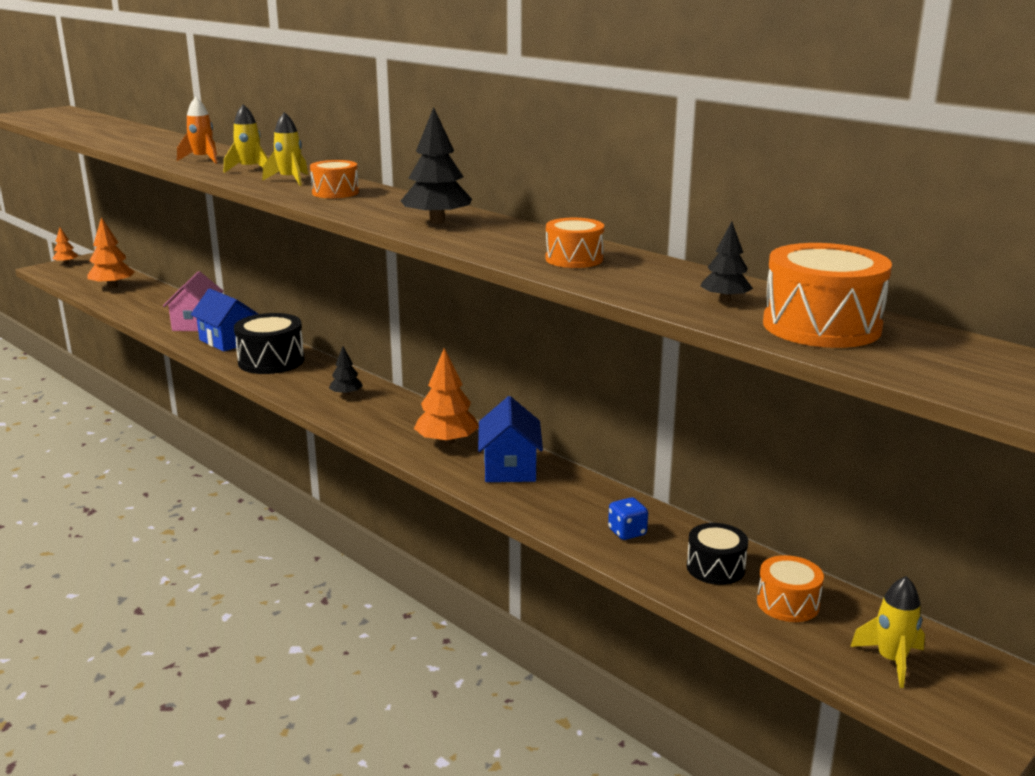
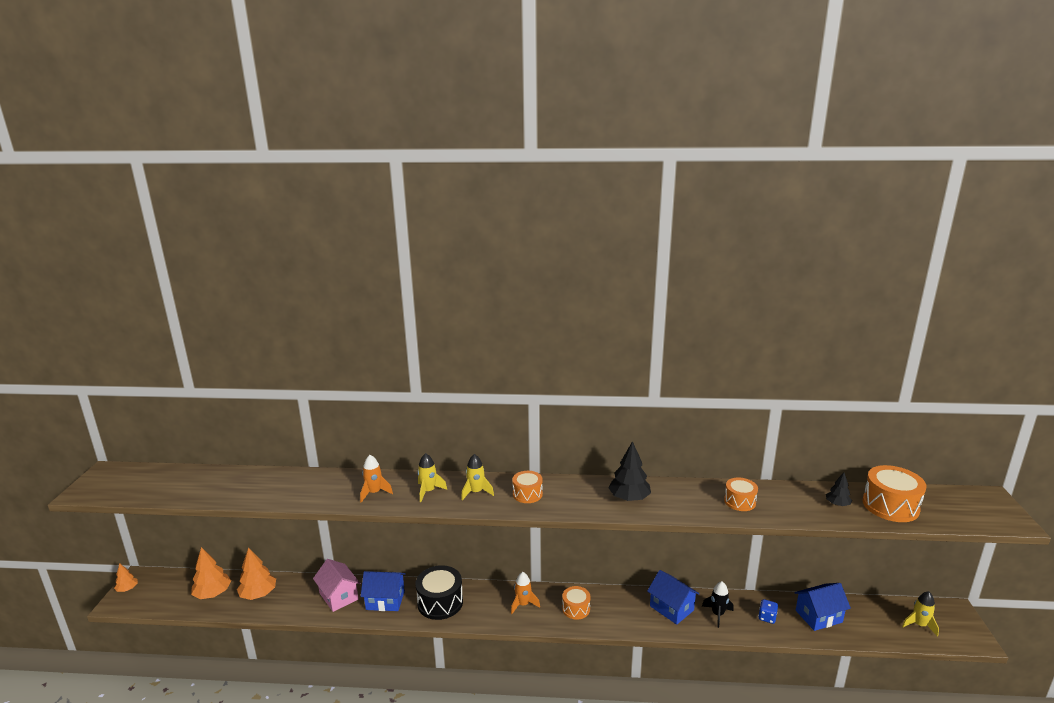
camera: 40 degrees left, 0 degrees up
(346, 394) = (523, 604): black tree -> orange rocket
(447, 442) = (621, 608): orange tree -> orange tree (258, 594)
(560, 498) = (717, 614): none -> black rocket
(715, 568) = (818, 616): black drum -> blue house
(788, 603) = (861, 619): orange drum -> orange drum (576, 609)

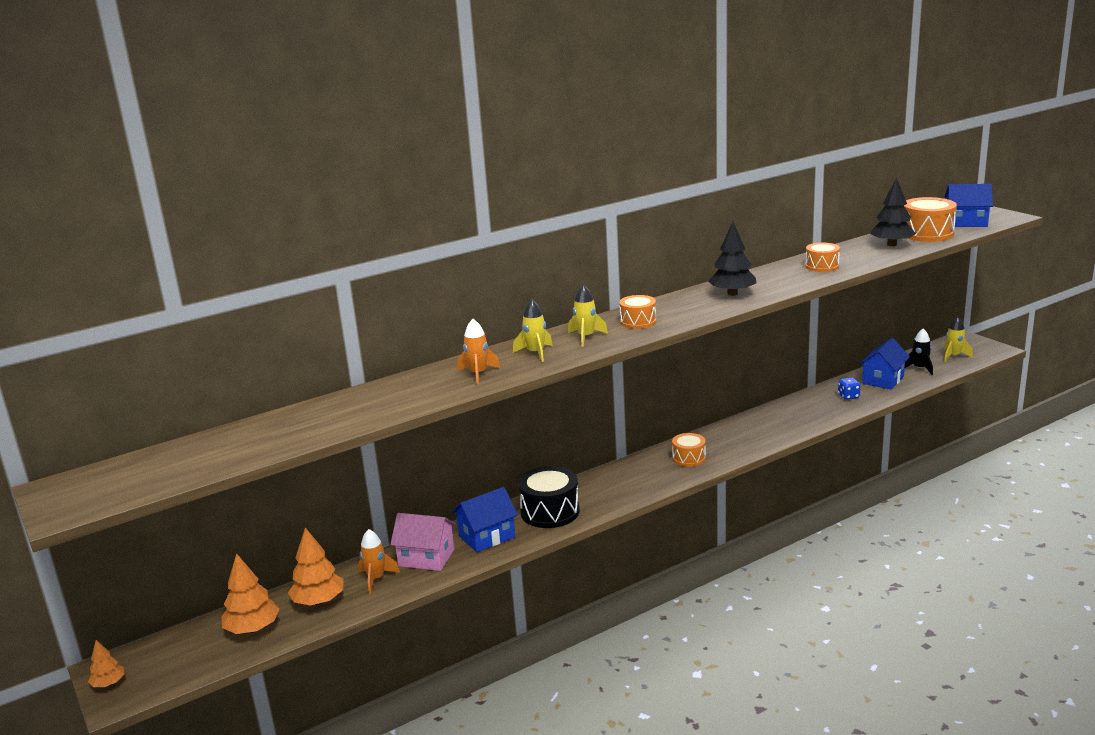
camera: 35 degrees left, 0 degrees up
(523, 604) = (635, 477): orange rocket -> orange rocket (376, 578)
(671, 608) = (768, 422): blue house -> blue house (966, 222)
(717, 614) = (809, 410): black rocket -> black rocket (919, 368)
(837, 504) = (891, 244): black tree -> black tree, size x1.75

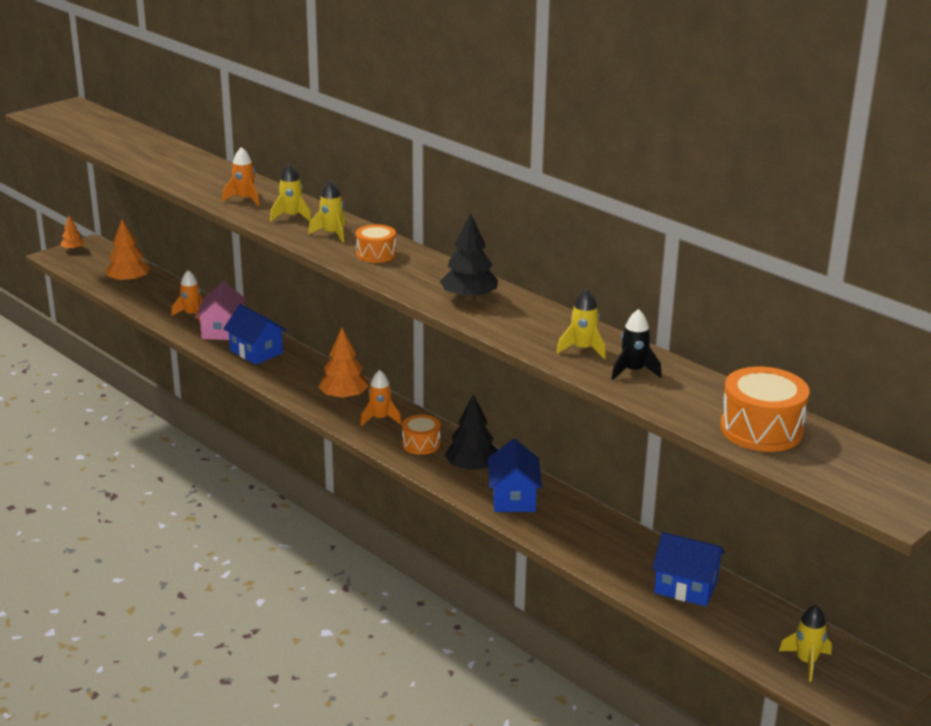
camera: 75 degrees right, 5 degrees up
(319, 601) = (161, 298): orange tree -> orange tree (344, 397)
(550, 512) = (301, 376): black drum -> none
(642, 474) = (380, 419): none -> orange rocket
(822, 266) = (583, 349): orange drum -> yellow rocket
(848, 396) = (618, 555): blue dice -> none
(891, 244) = (695, 400): black tree -> black tree (472, 468)
(919, 368) = (741, 623): black rocket -> black rocket (633, 371)
(966, 222) = (840, 467): blue house -> blue house (513, 498)

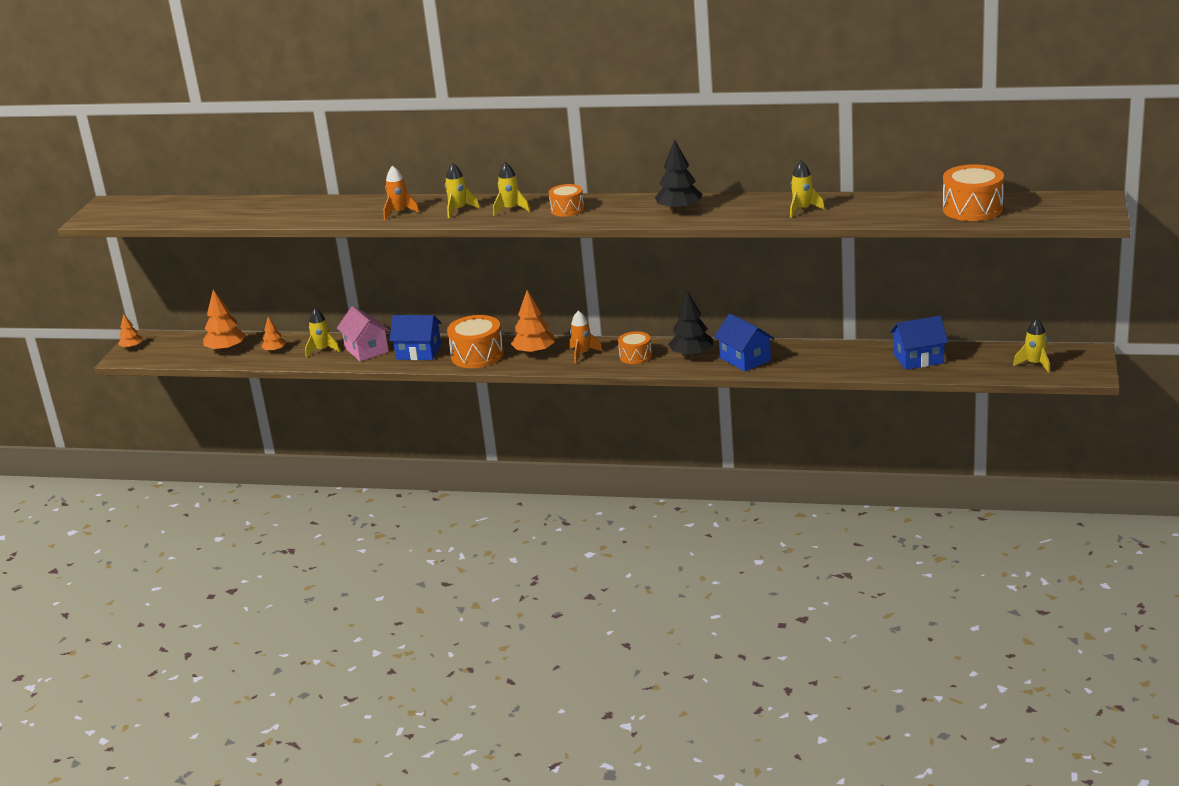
camera: 30 degrees left, 0 degrees up
(159, 298) = (274, 350): none -> orange tree
(192, 315) = (322, 350): orange rocket -> yellow rocket
(295, 377) = (477, 355): none -> orange drum
(633, 371) = (852, 209): black rocket -> none

